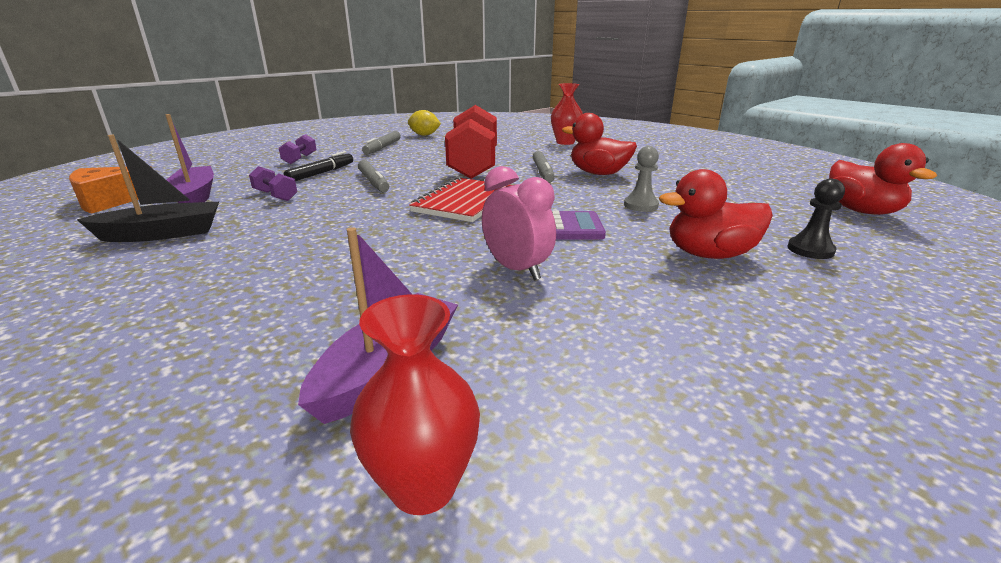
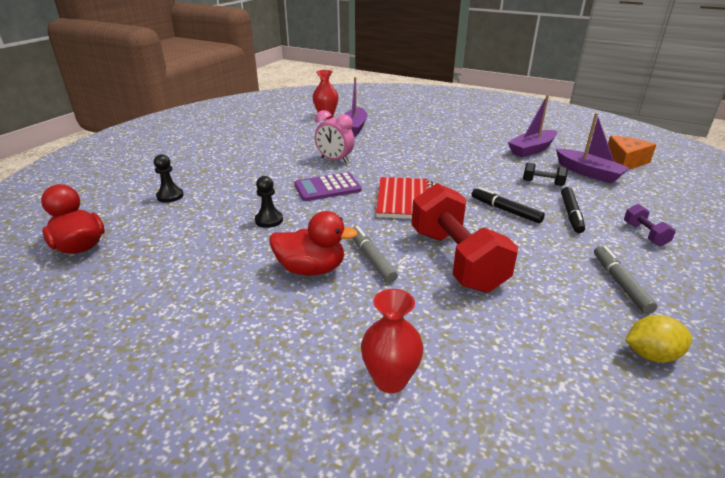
camera: 160 degrees right, 5 degrees up
(162, 234) = (532, 150): black boat -> purple boat
(275, 196) = (543, 183): purple dumbbell -> black dumbbell
(373, 182) = (505, 210): grey marker -> black marker
(640, 205) = (269, 220): grey pawn -> black pawn
(709, 254) = (234, 183): red duck -> none

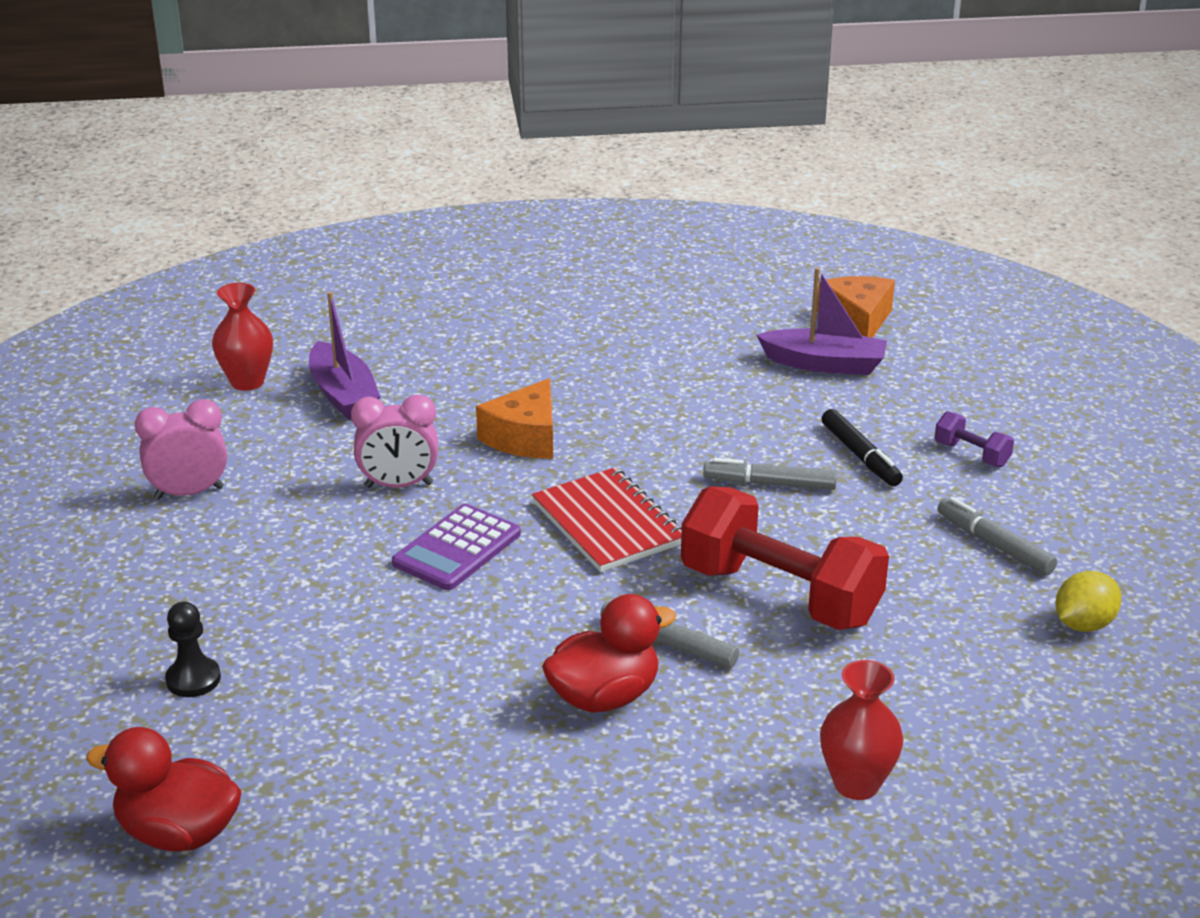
camera: 35 degrees left, 0 degrees up
(259, 140) = (189, 493): none -> pink clock
(269, 220) = (438, 648): black pawn -> none
(407, 160) = (525, 437): none -> orange cheese
(505, 210) = (769, 484): black marker -> grey marker
(532, 150) = (704, 342): purple boat -> none
(543, 183) = (777, 409): black dumbbell -> none

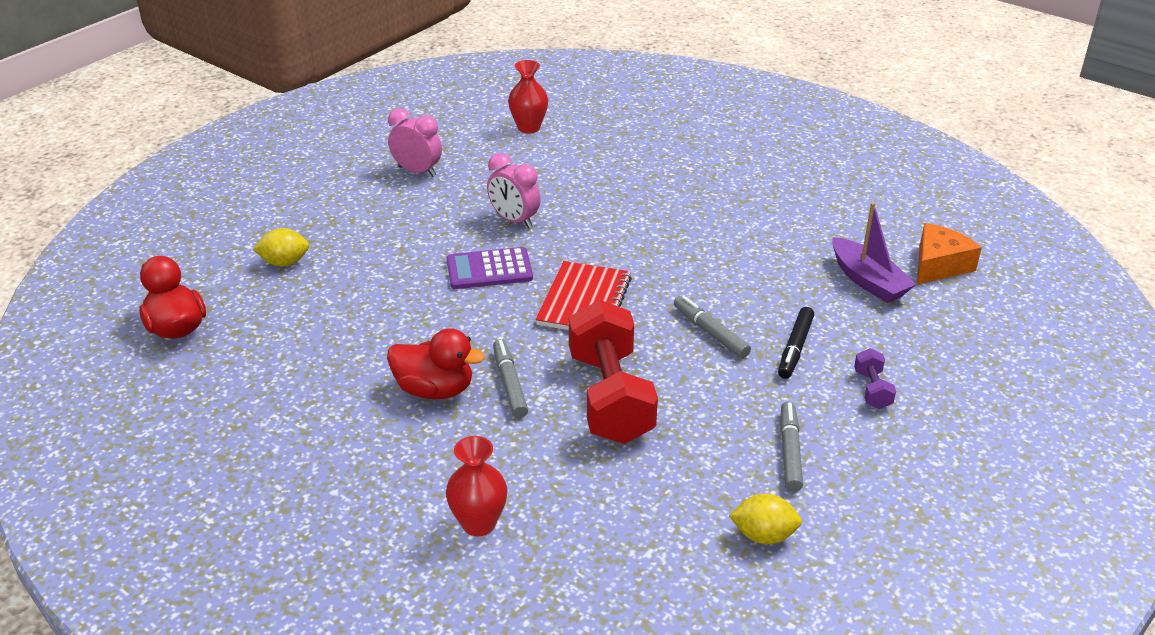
camera: 45 degrees right, 5 degrees up
(193, 679) = (284, 262): black pawn -> yellow lemon
(343, 395) = (563, 158): purple boat -> none
(525, 437) = (617, 230): orange cheese -> none

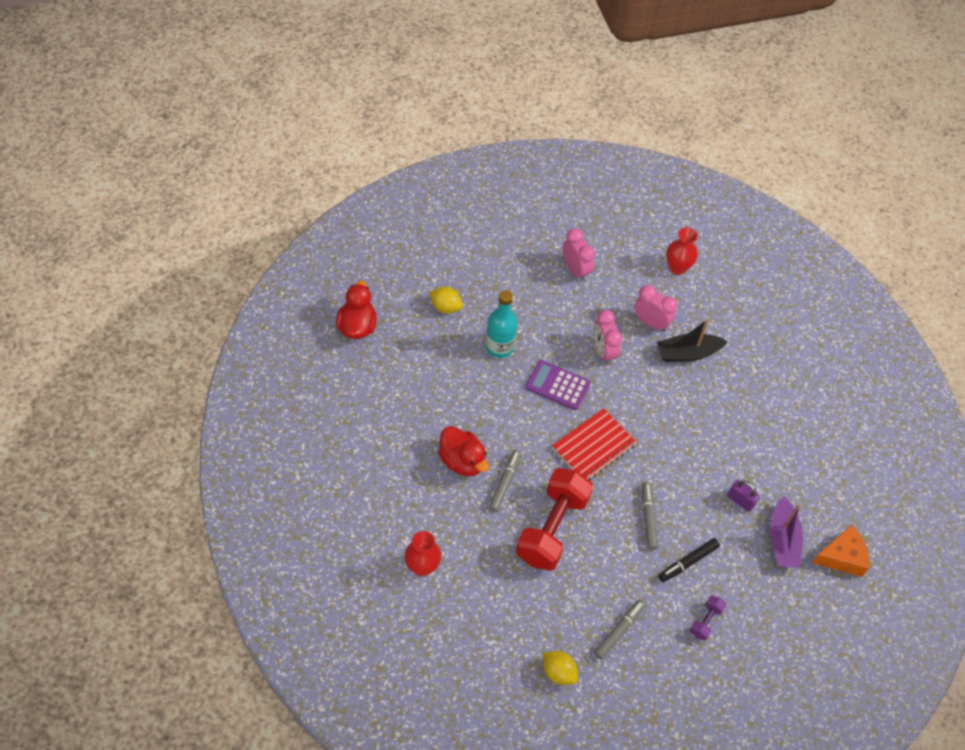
camera: 30 degrees right, 20 degrees up
(386, 268) = (499, 347): none -> turquoise bottle
(543, 178) = (650, 323): none -> pink clock
(608, 184) = (687, 353): none -> black boat
(790, 270) = (740, 501): none -> purple padlock

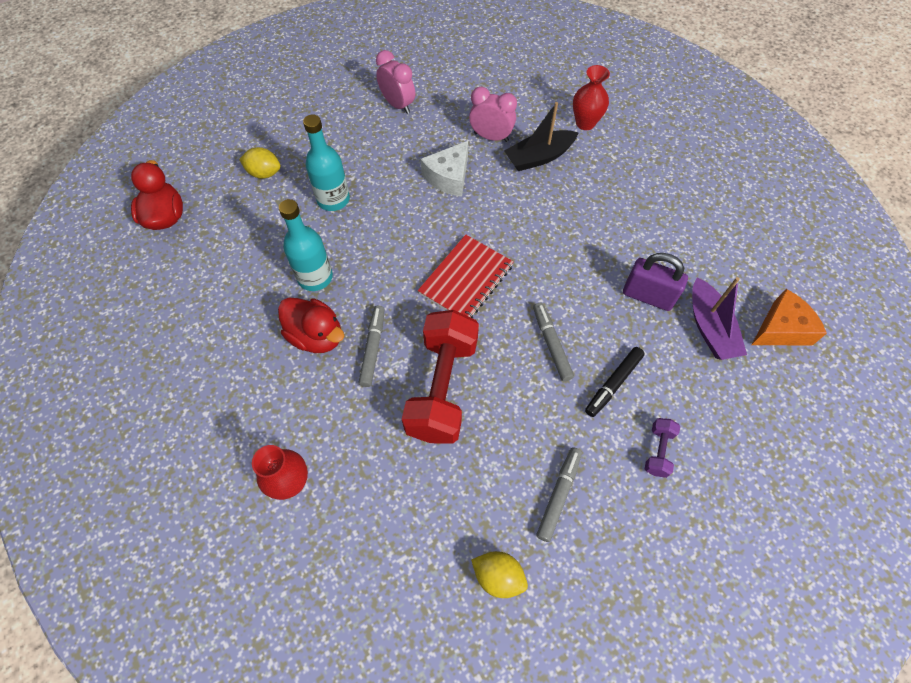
camera: 10 degrees left, 5 degrees up
(470, 412) = (315, 277): none -> turquoise bottle
(557, 385) = (408, 224): purple calculator -> none
(603, 352) = (449, 177): pink clock -> white cheese
(677, 268) = (502, 79): red vase -> red vase (585, 123)
(740, 501) = (647, 296): purple padlock -> purple padlock, size x1.54

